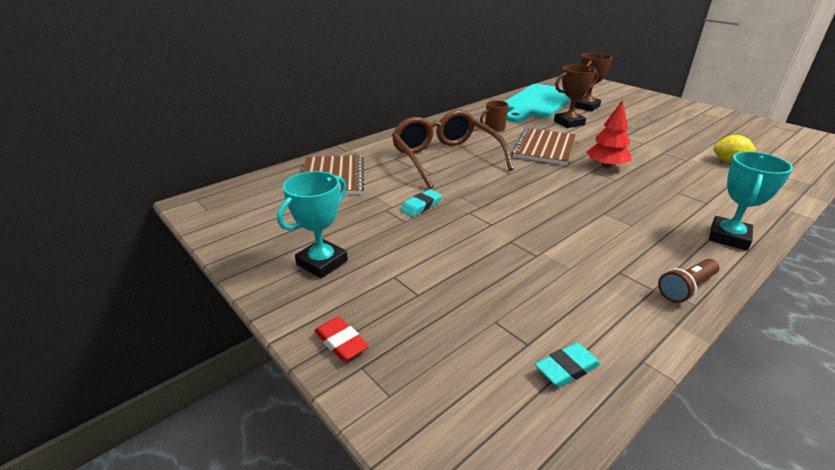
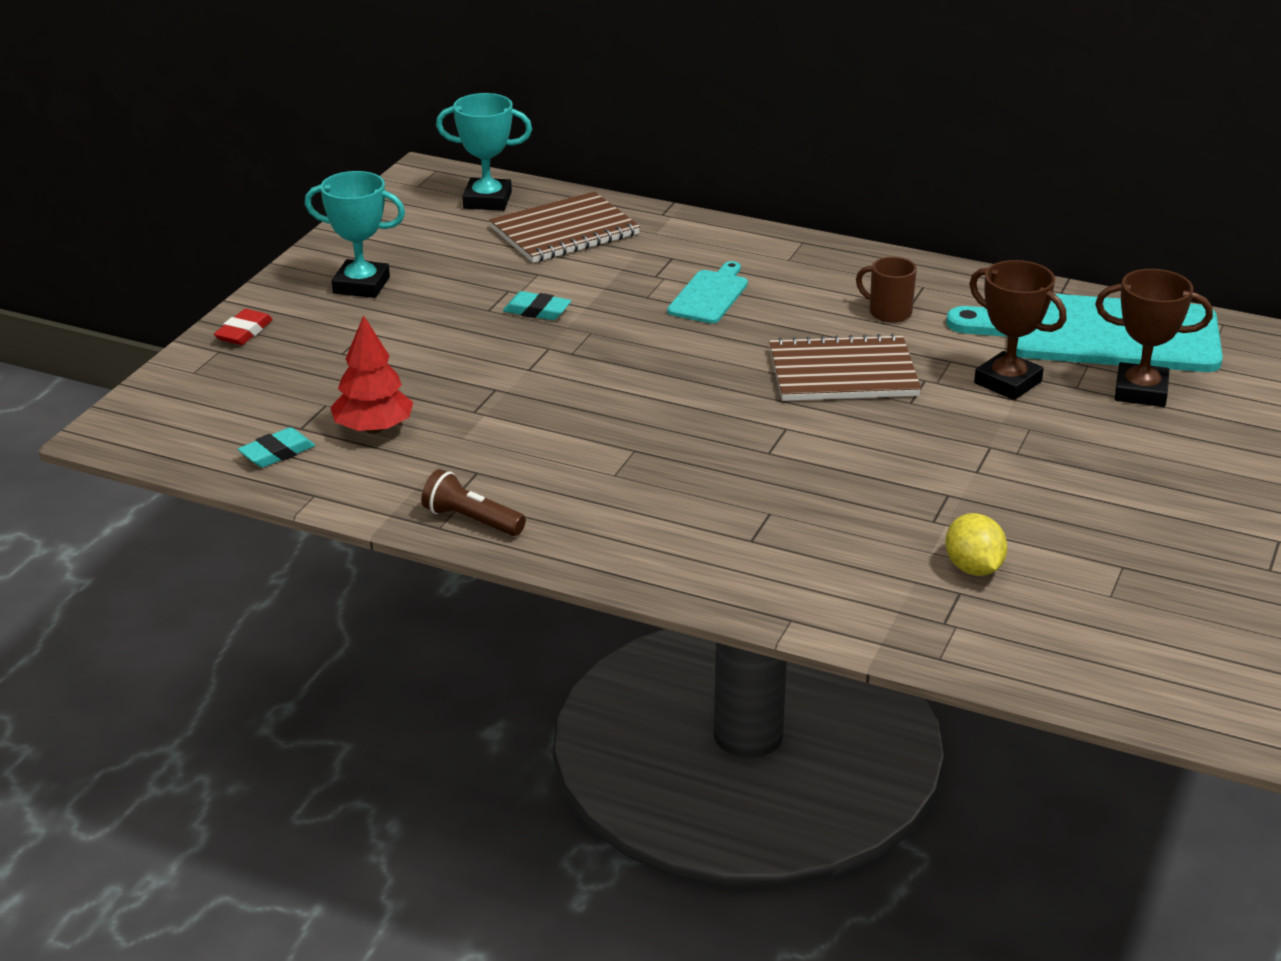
camera: 65 degrees right, 0 degrees up
(445, 158) = (710, 295): brown glasses -> turquoise cutting board
(567, 368) = (277, 453): turquoise eraser -> turquoise eraser turned 75 degrees counterclockwise
(606, 166) = (818, 439): red tree -> red tree (373, 429)
(728, 237) = (639, 556): turquoise trophy -> turquoise trophy (487, 200)

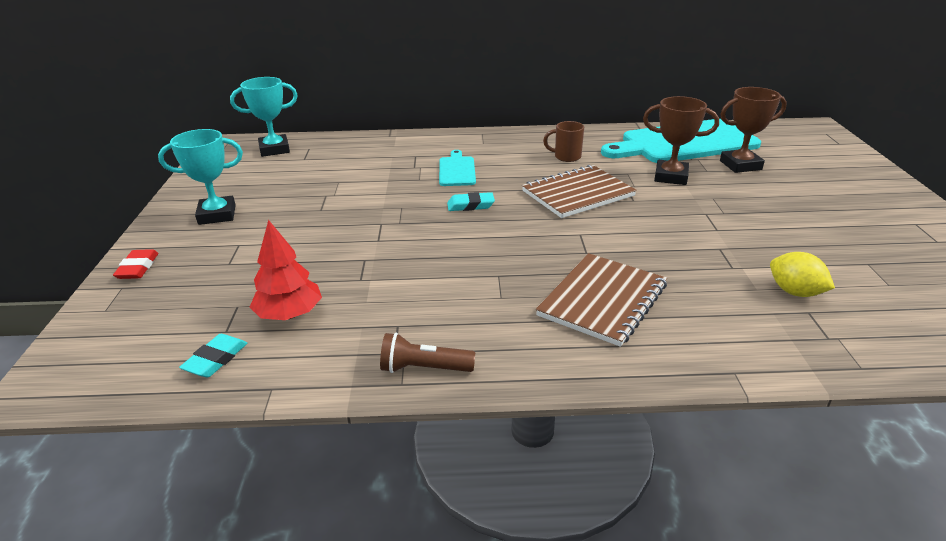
camera: 25 degrees left, 0 degrees up
(537, 311) = (355, 203): turquoise eraser -> turquoise eraser (470, 205)
(564, 231) = (337, 155): brown notebook -> brown notebook (602, 300)

